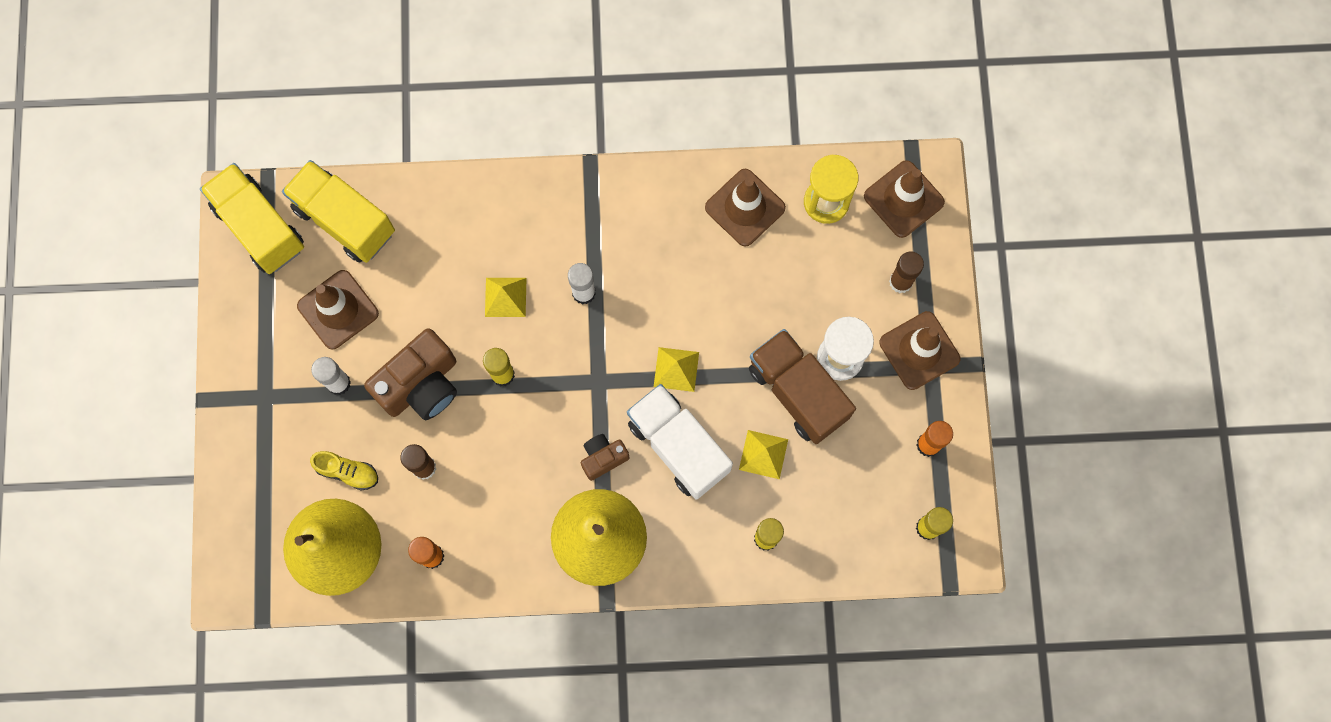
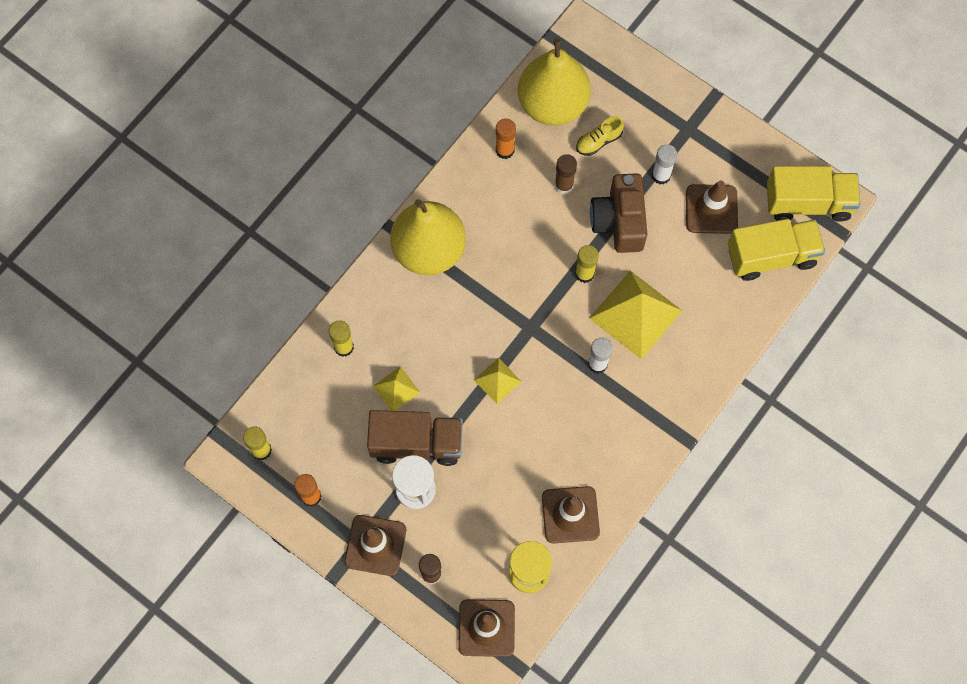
camera: 130 degrees right, 5 degrees down
(505, 297) = (635, 314): yellow pyramid -> yellow pyramid, size x1.97
(603, 458) = (479, 292): brown camera -> none
(678, 446) = (446, 342): white truck -> none

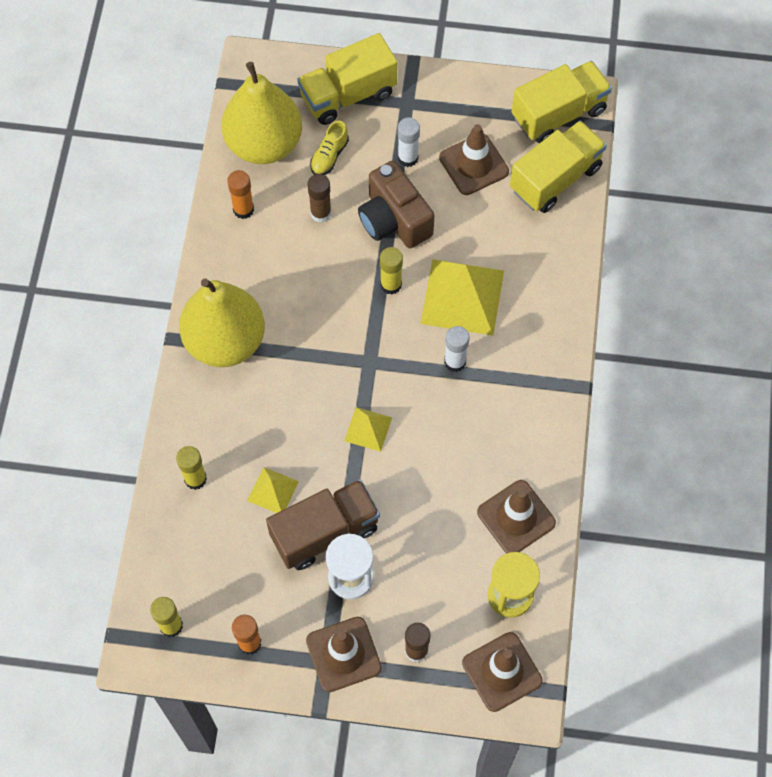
camera: 30 degrees left, 5 degrees down
(644, 97) = (348, 95): none -> yellow truck

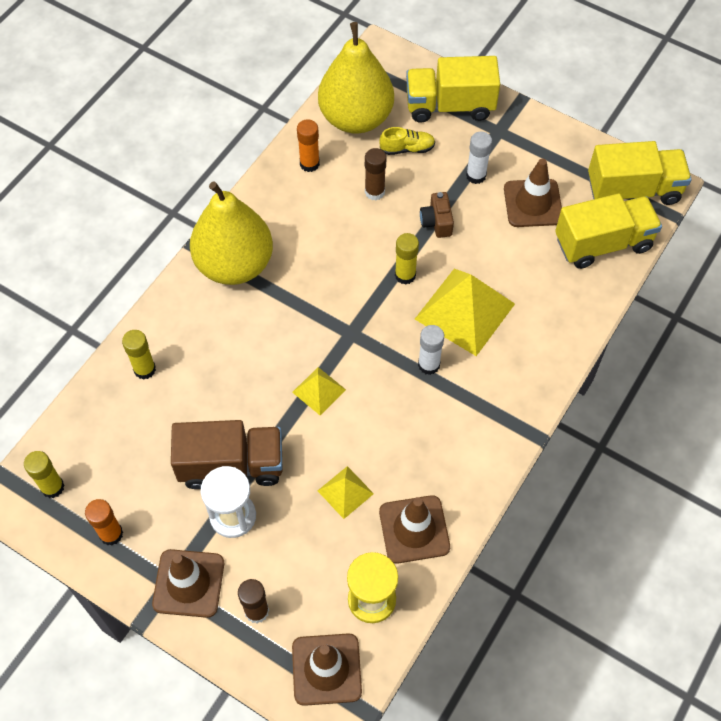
camera: 25 degrees right, 5 degrees down
(273, 491) = (205, 408): yellow pyramid -> yellow pyramid (345, 492)
(329, 156) = (407, 148): yellow shoe -> yellow shoe turned 150 degrees counterclockwise
(394, 220) = (436, 222): brown camera -> brown camera, size x0.53

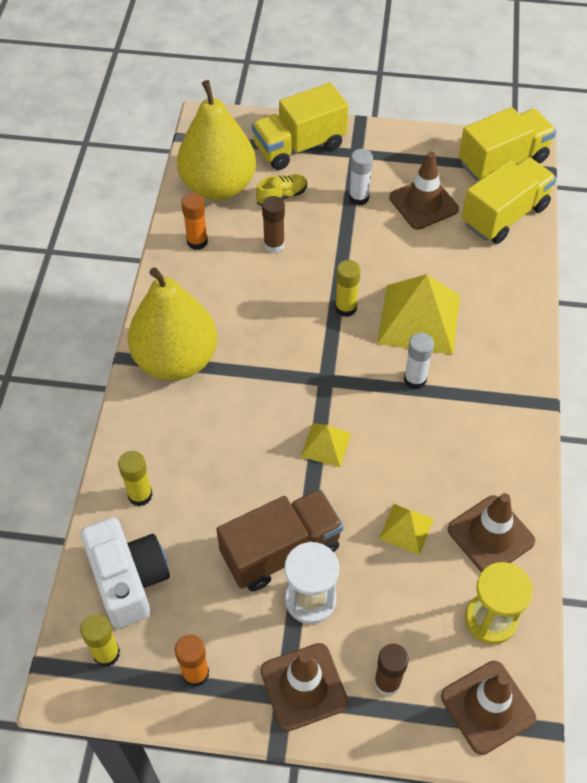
camera: 25 degrees left, 5 degrees down
(99, 436) = (129, 580): none -> white camera
(436, 222) = (347, 250): brown camera -> none

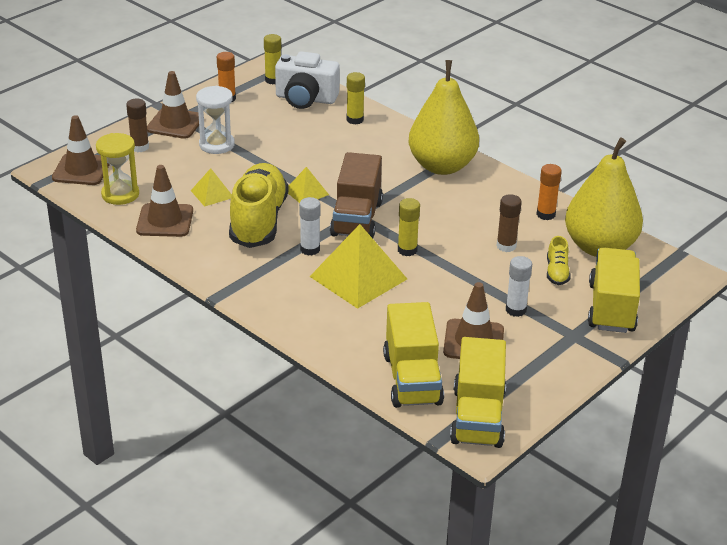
camera: 125 degrees right, 20 degrees down
(281, 551) = (258, 148): brown truck -> brown truck (356, 219)
(411, 452) = (258, 221): none -> yellow shoe

